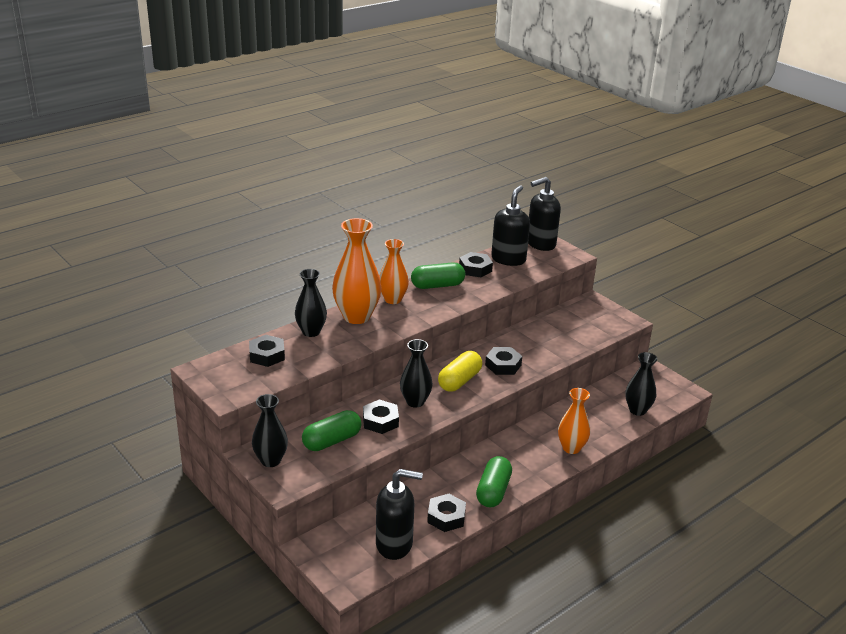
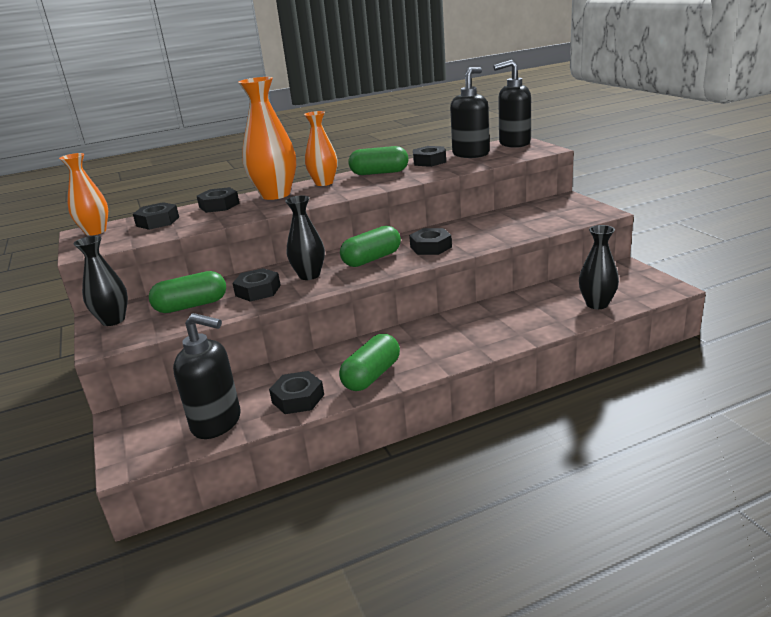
camera: 20 degrees right, 5 degrees down
(311, 332) = (219, 205): black vase -> black nut
(459, 381) = (372, 259): yellow capsule -> green capsule
(571, 448) = (494, 337): orange vase -> orange vase (95, 231)

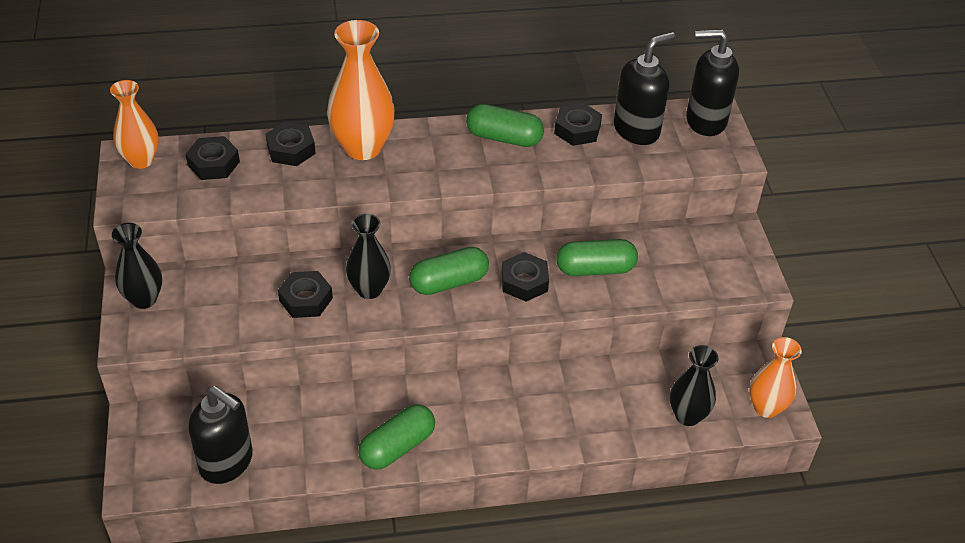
camera: 10 degrees right, 20 degrees up
(191, 306) = (229, 303): green capsule -> green capsule (595, 269)
(298, 398) = (313, 455): black nut -> none
(324, 183) = (429, 139): orange vase -> orange vase (766, 407)

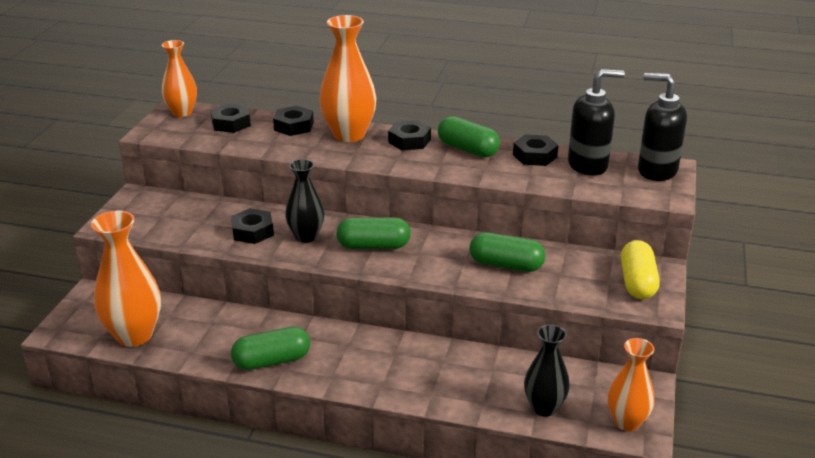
camera: 25 degrees right, 15 degrees down
(144, 299) = (136, 205): black vase -> none
(227, 462) = (134, 335): black soap dispenser -> orange vase
(524, 282) = (437, 259): black nut -> black nut (409, 141)
(727, 255) = (637, 282): none -> yellow capsule

